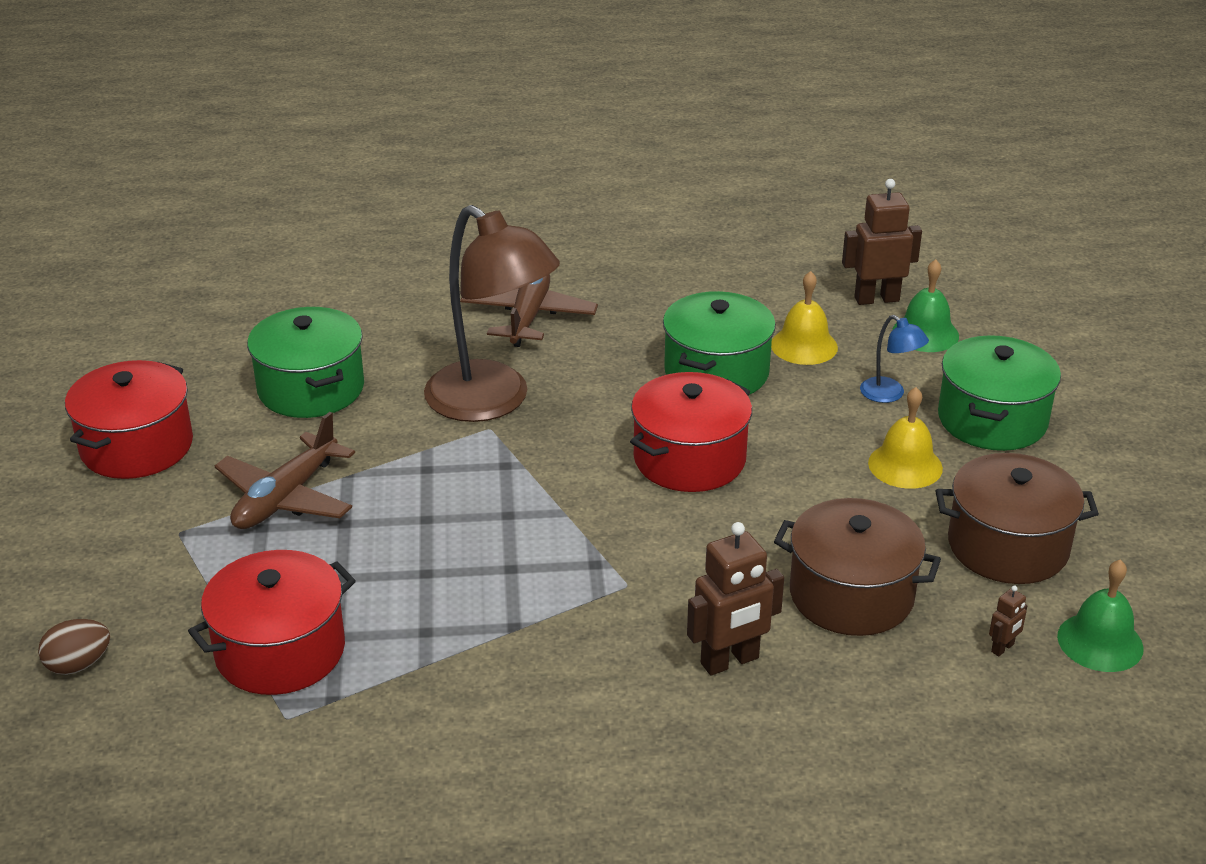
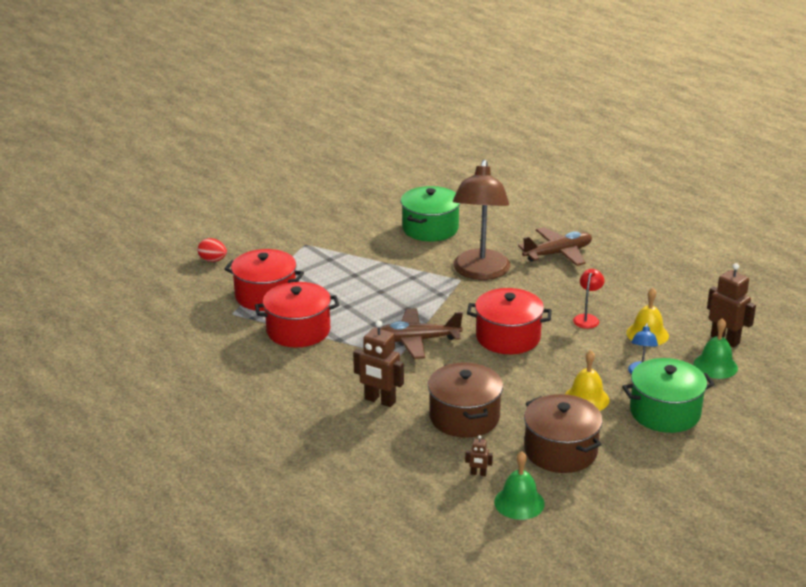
camera: 55 degrees right, 5 degrees down
(78, 665) = (213, 260): brown egg -> red egg
(137, 446) = (343, 211): red pot -> red pot (298, 330)
(286, 497) = (354, 256): brown plane -> brown plane (417, 340)
(716, 372) = (587, 318): green pot -> red lamp

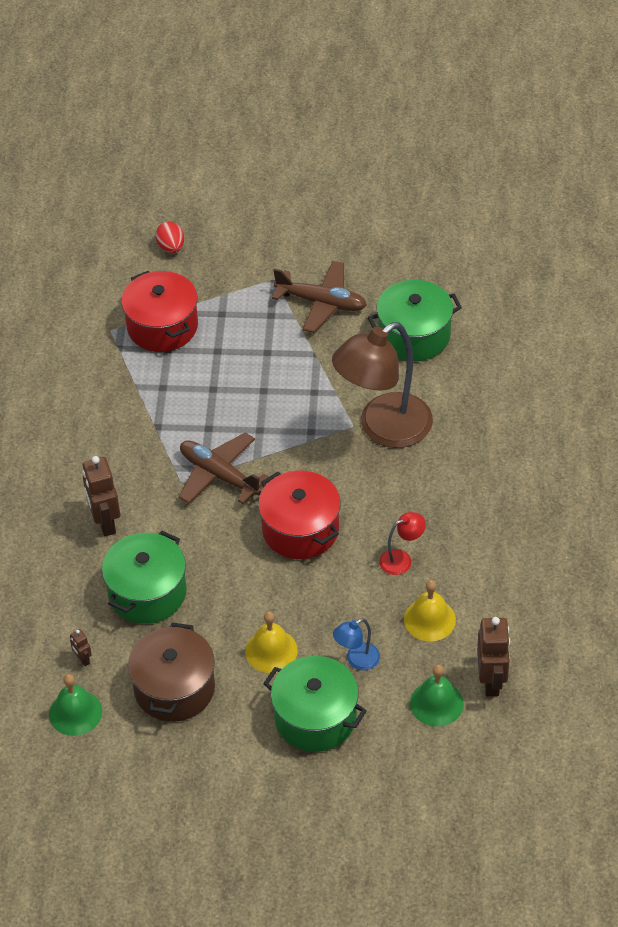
camera: 45 degrees right, 20 degrees up
(298, 330) = (138, 391): red pot -> none
(464, 417) = (147, 592): brown pot -> green pot
(558, 254) = (490, 456): brown plane -> brown plane (321, 303)

